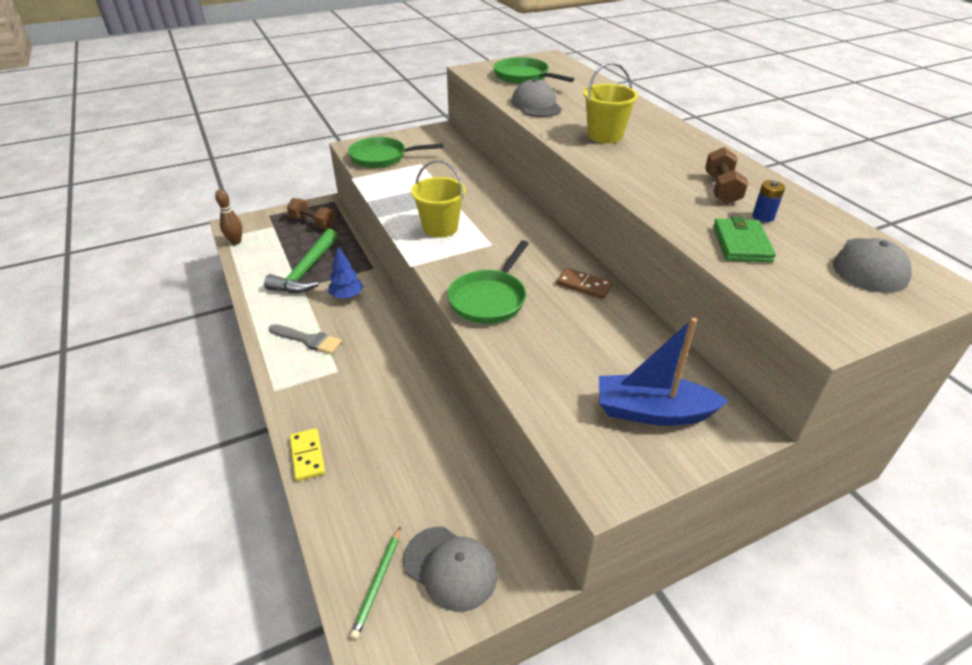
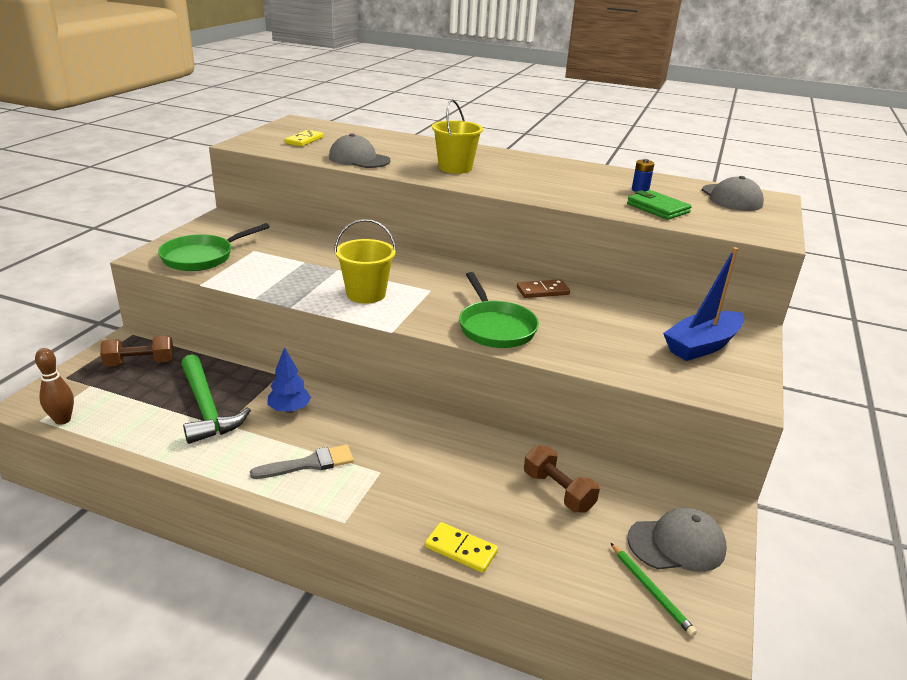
camera: 45 degrees left, 10 degrees down
(524, 77) = (304, 140): green pan -> yellow domino
(721, 189) = (590, 181): brown dumbbell -> brown dumbbell (558, 491)

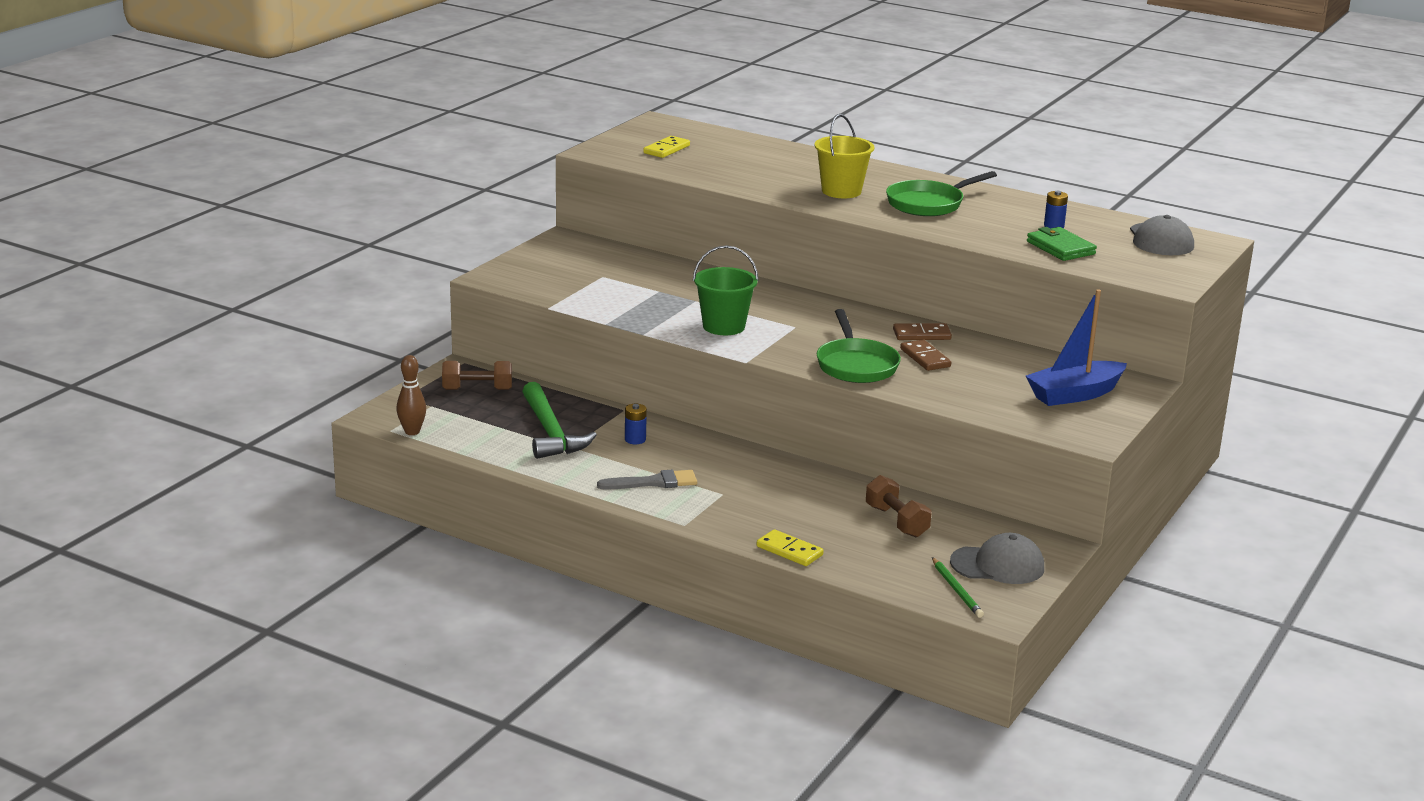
camera: 10 degrees right, 5 degrees down
(202, 257) = (547, 280): green pan -> green pan (928, 204)
(289, 409) = (635, 439): blue tree -> blue battery
(359, 159) = (729, 176): grey cap -> none
(366, 294) = (723, 326): yellow bucket -> green bucket
(554, 315) = (925, 358): none -> brown domino

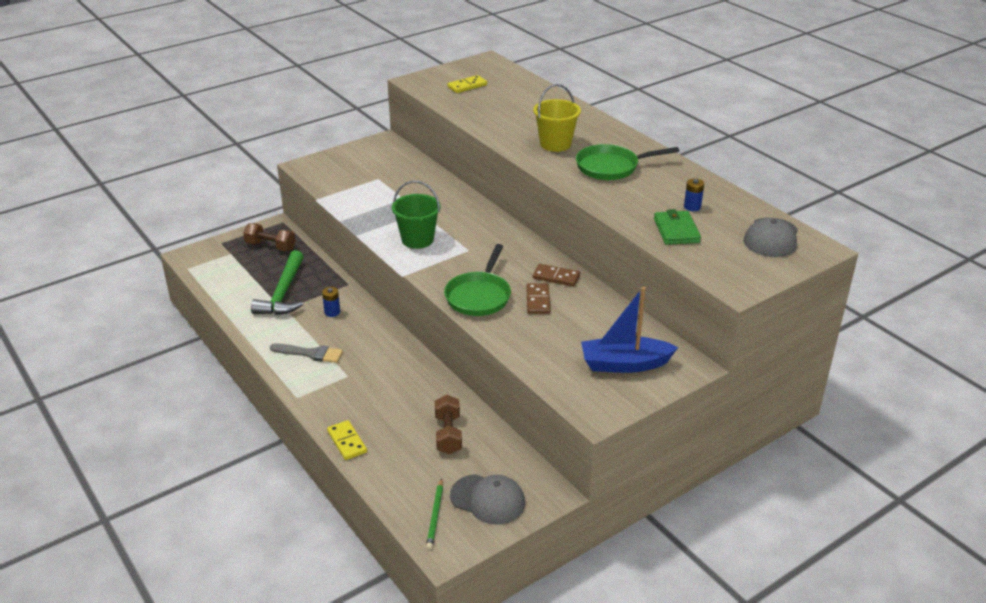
camera: 25 degrees right, 10 degrees up
(412, 432) = (199, 273): brown bowling pin -> none

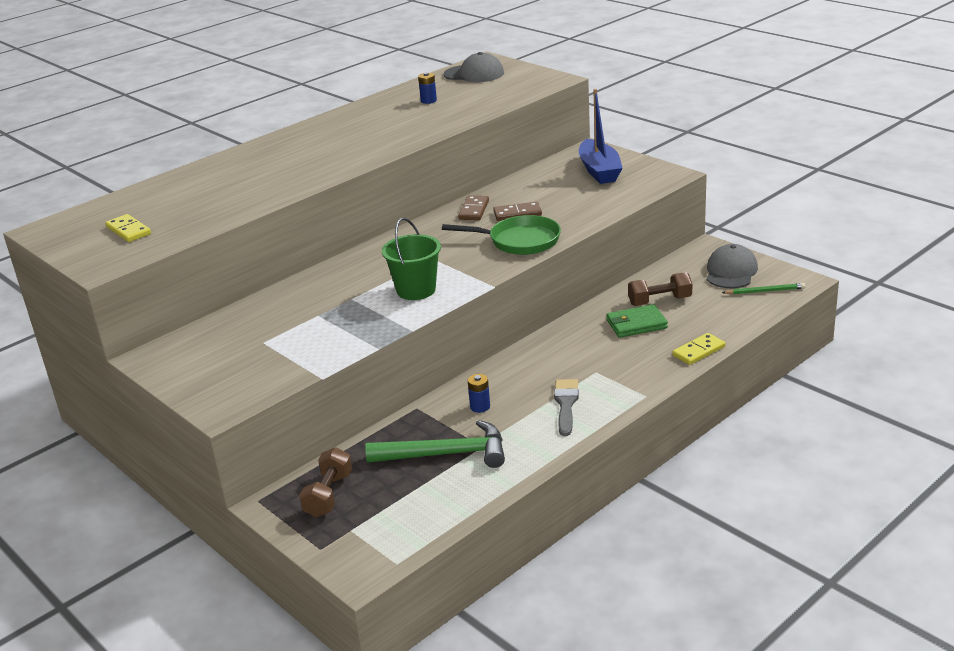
camera: 95 degrees left, 5 degrees down
(555, 144) = (302, 164): yellow bucket -> none
(611, 167) = (354, 136): green pan -> none
(676, 230) = (472, 103): green wallet -> green wallet (636, 324)

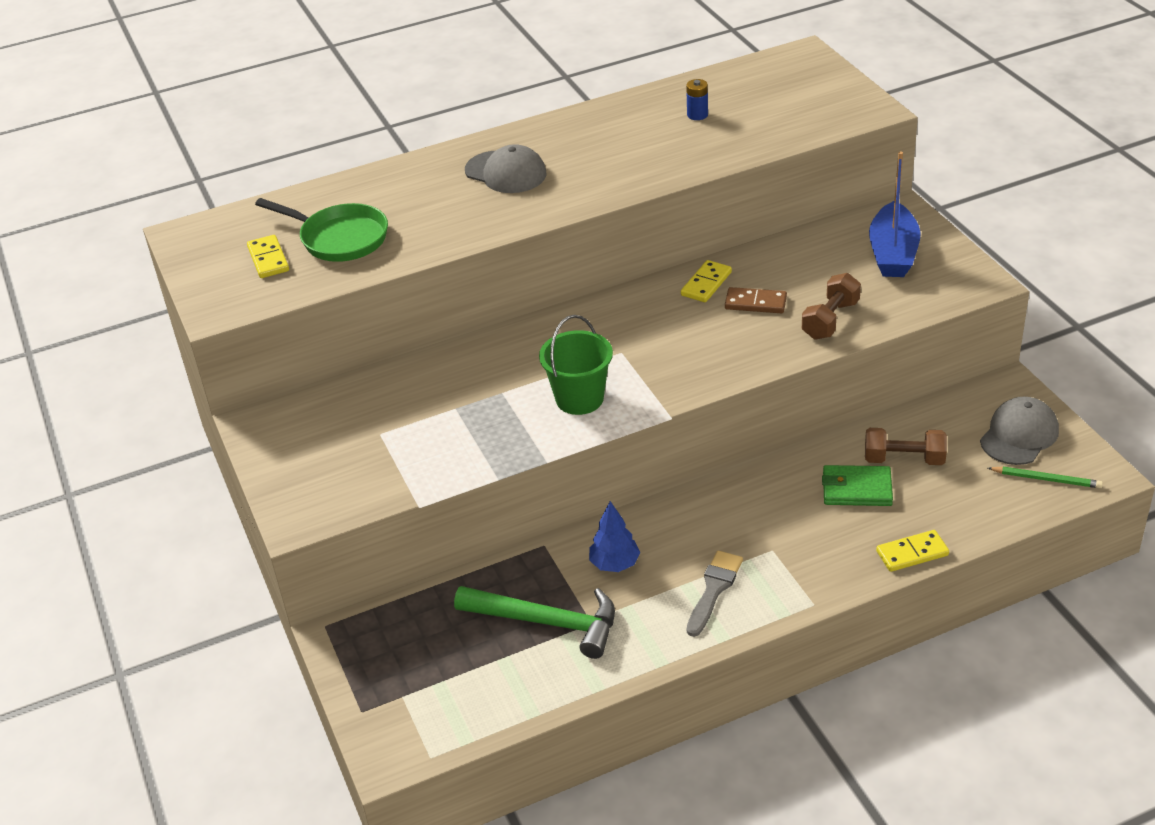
camera: 20 degrees right, 10 degrees up
(328, 495) = (399, 641): brown dumbbell -> brown dumbbell (830, 320)
(474, 74) = (777, 76): grey cap -> grey cap (506, 172)
(474, 210) = (706, 284): brown domino -> yellow domino
(480, 407) = (614, 564): blue battery -> blue tree
(519, 241) = (736, 350): green pan -> green pan (339, 238)

